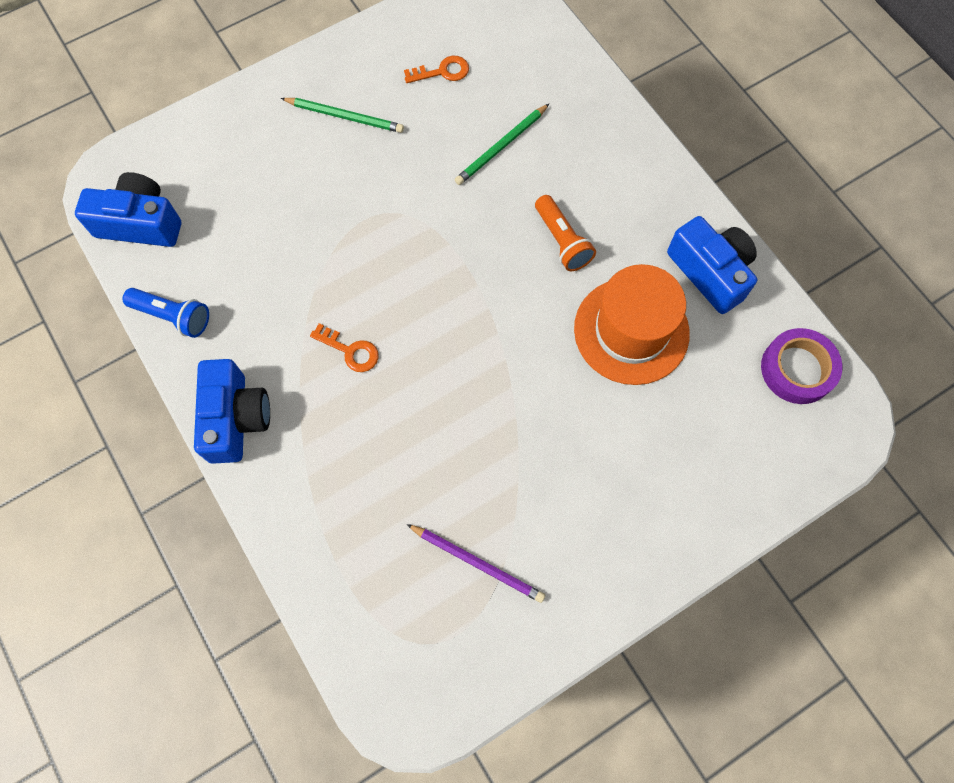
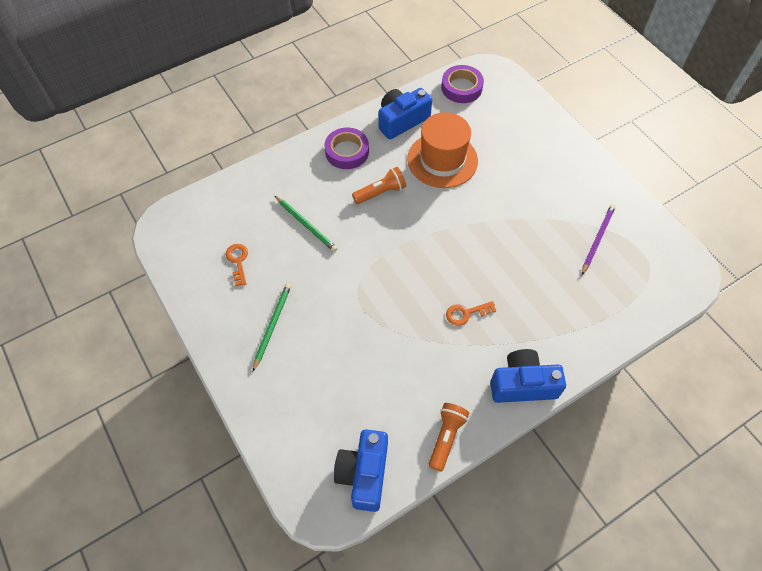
camera: 90 degrees left, 10 degrees down
(173, 316) = (446, 437): blue flashlight -> orange flashlight
(350, 351) = (466, 313): orange key -> orange key turned 135 degrees counterclockwise
(638, 194) = (347, 152): none -> purple tape

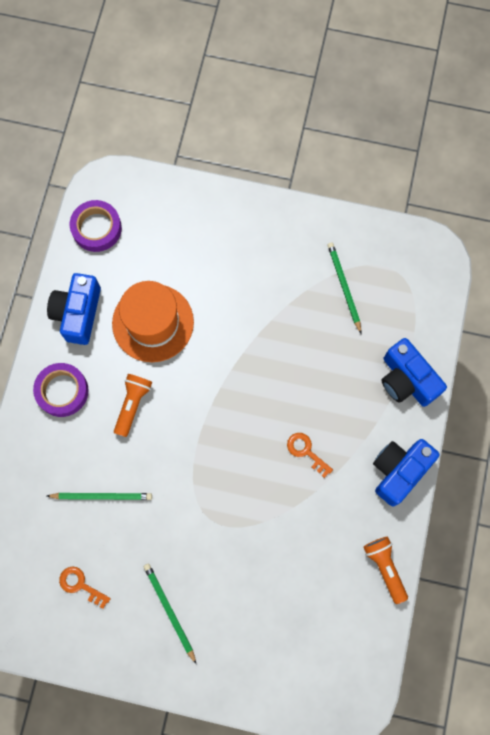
camera: 45 degrees left, 15 degrees up
(364, 474) = (355, 653): blue camera -> blue camera (406, 379)
(466, 313) = (306, 451): orange key -> orange key turned 105 degrees clockwise
(597, 239) = (344, 287): purple pencil -> green pencil

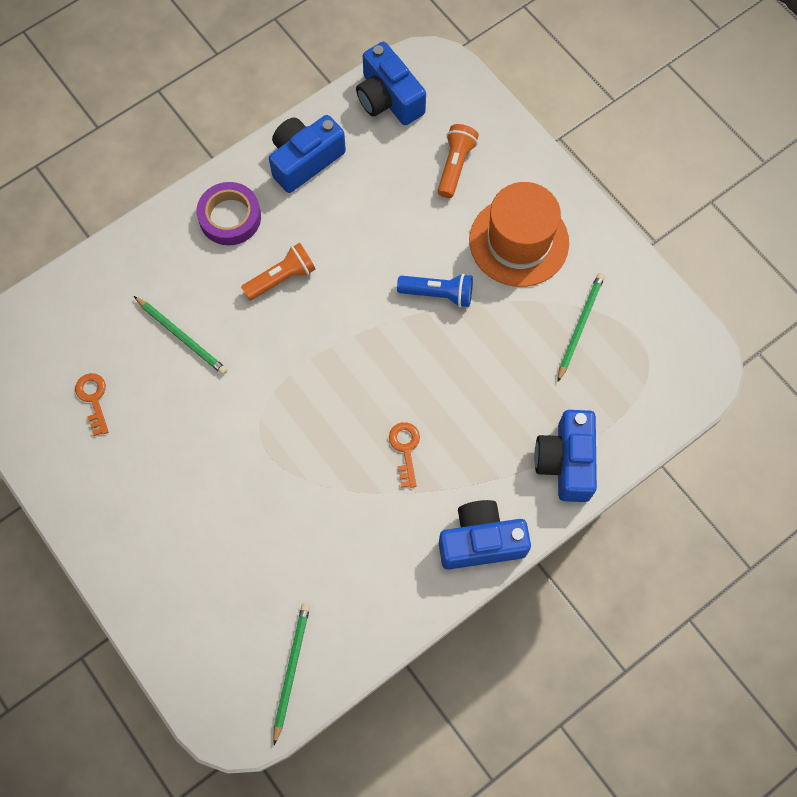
camera: 40 degrees right, 5 degrees down
(96, 228) = (389, 98): purple tape -> blue camera
(153, 323) = (365, 220): orange hat -> orange hat (519, 241)
(169, 611) = (149, 488): green pencil -> green pencil (291, 670)
(241, 335) = (438, 294): none -> blue flashlight
(385, 567) = (385, 620): orange flashlight -> orange flashlight (455, 166)

